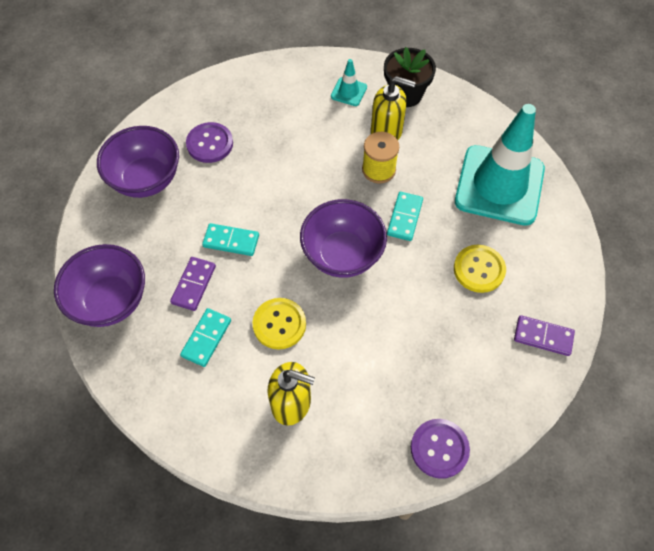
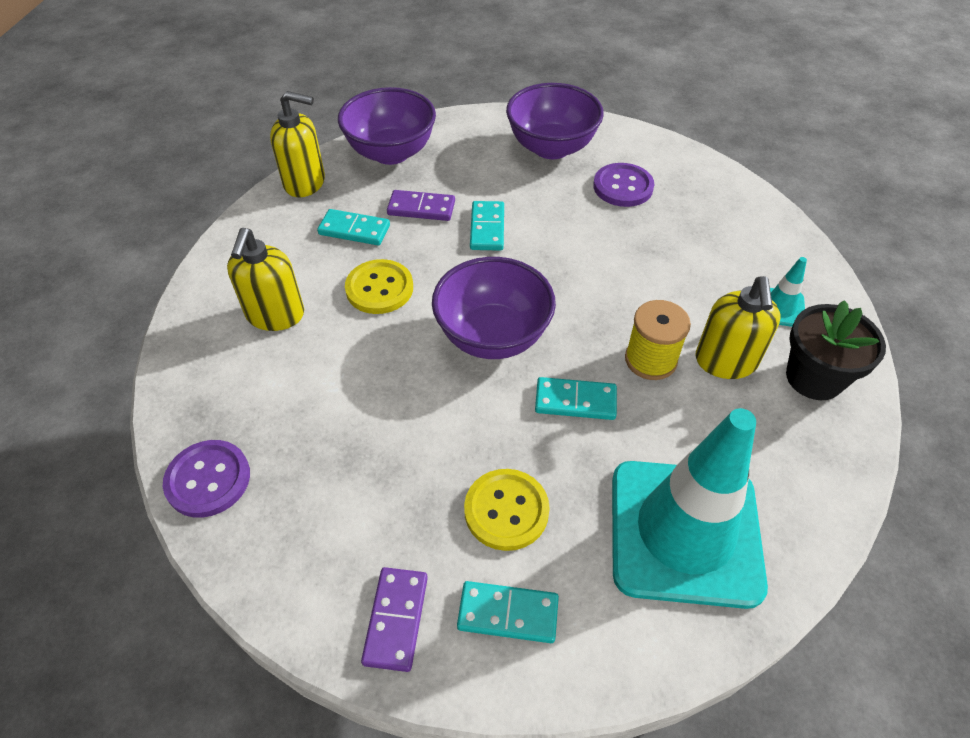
camera: 80 degrees right, 10 degrees down
(130, 376) = (305, 183): none -> yellow soap dispenser
(541, 279) = (508, 613): none -> turquoise domino

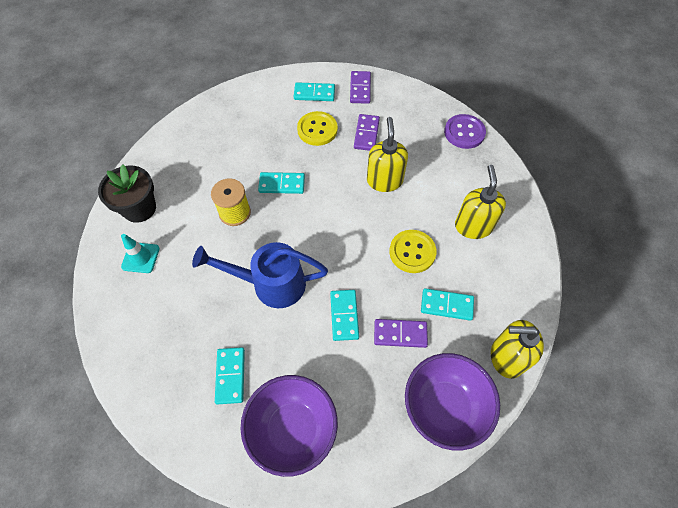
camera: 175 degrees right, 10 degrees up
(406, 492) = (366, 134): none -> purple domino
(493, 336) = (331, 221): purple bowl -> none
(583, 265) = (271, 284): none -> blue watering can
(623, 187) = (230, 376): purple button -> turquoise domino
(684, 532) = (234, 127): turquoise traffic cone -> none
(725, 361) = (189, 215): yellow soap dispenser -> yellow soap dispenser (384, 180)

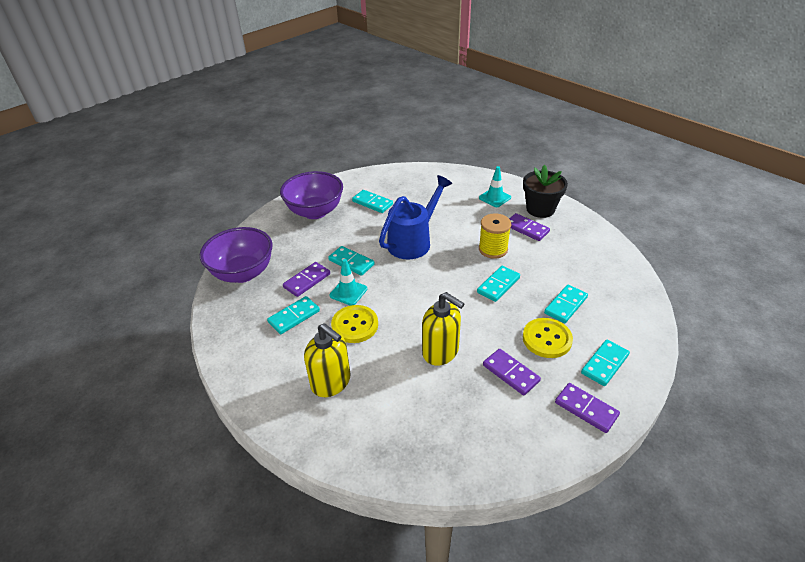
camera: 130 degrees right, 20 degrees down
(183, 203) = (526, 229): none -> purple domino
(272, 134) = (565, 305): none -> turquoise domino
(383, 286) = (348, 292): none -> turquoise traffic cone
(464, 132) = (440, 464): purple button -> none
(506, 357) = (224, 323): yellow soap dispenser -> none

